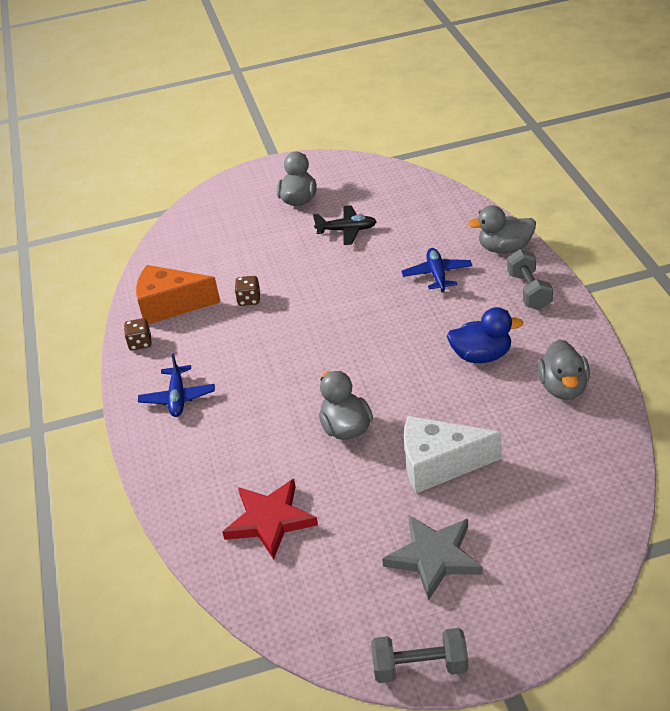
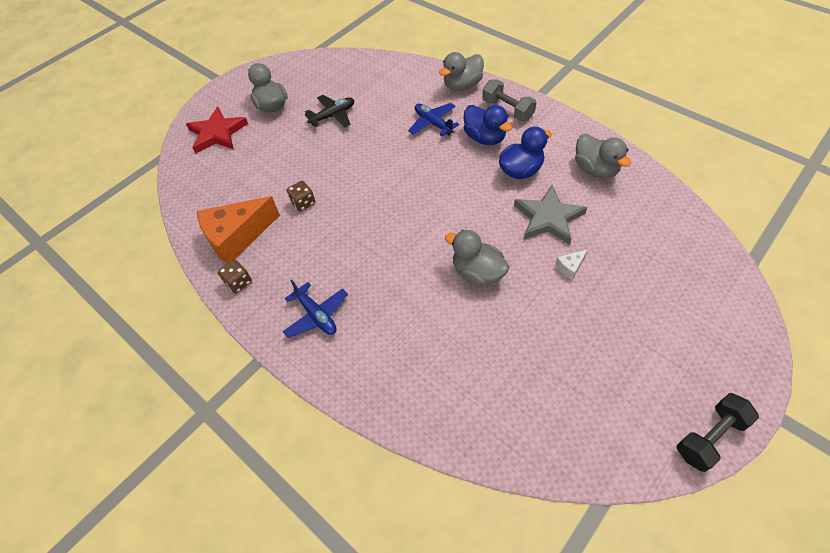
camera: 35 degrees left, 15 degrees up
(270, 520) = (491, 382): red star -> red star (217, 133)
(420, 667) = (710, 437): grey dumbbell -> black dumbbell
(434, 557) = (635, 342): grey star -> grey star (548, 218)
(439, 464) = (570, 267): white cheese -> white cheese, size x0.41
(476, 309) = (485, 138): none -> blue duck

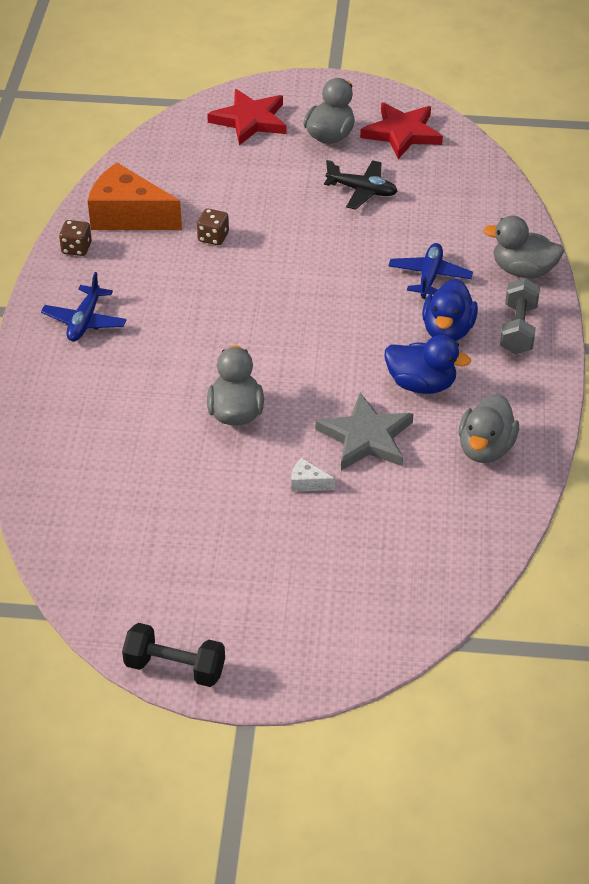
camera: 50 degrees right, 10 degrees down
(303, 77) = (402, 133): none -> red star

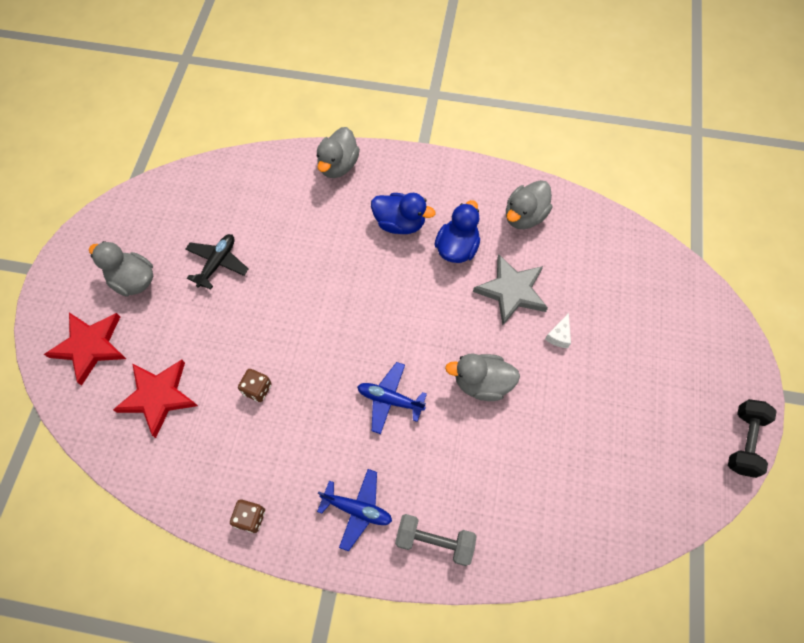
camera: 85 degrees left, 20 degrees up
(128, 216) = (210, 466): orange cheese -> none
(402, 133) = (146, 224): red star -> red star (158, 396)
(429, 276) = (336, 227): blue plane -> blue plane (390, 400)
(485, 449) = (524, 216): grey duck -> grey duck turned 105 degrees clockwise
(518, 329) = (403, 178): grey dumbbell -> grey dumbbell (434, 541)

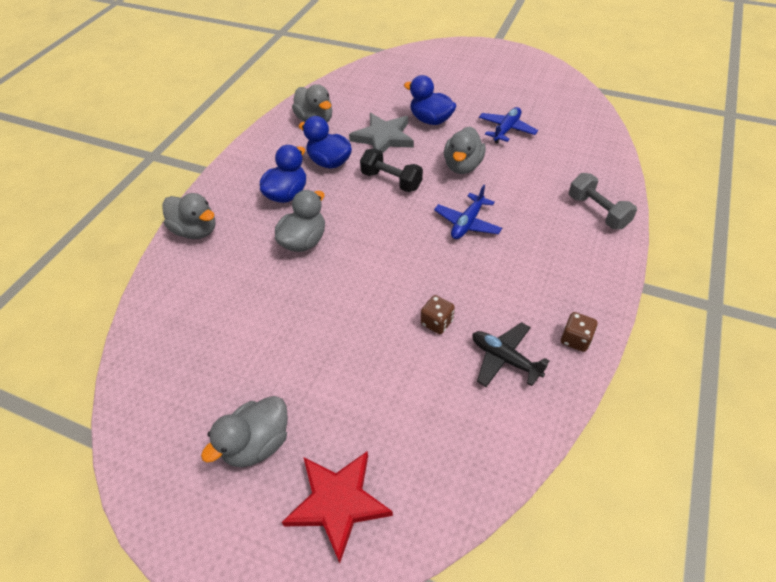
camera: 75 degrees left, 15 degrees down
(158, 396) = (427, 420): red star -> none
(217, 263) = (270, 348): black plane -> black plane (504, 359)
(339, 255) = (304, 241): none -> grey duck
(357, 509) = (569, 257): blue plane -> blue plane (506, 130)
(434, 541) = (597, 212): grey dumbbell -> grey dumbbell turned 60 degrees counterclockwise
(559, 335) = (431, 120): white cheese -> blue duck
(744, 441) = (528, 58): black dumbbell -> black dumbbell (391, 181)

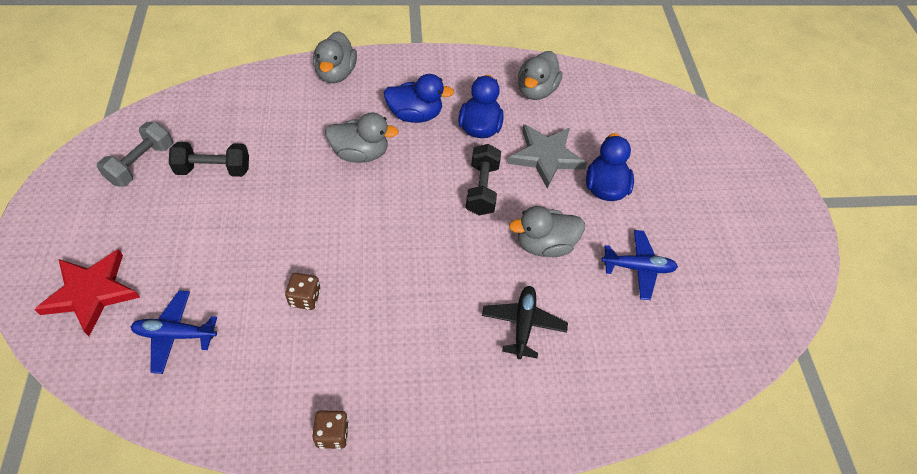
camera: 55 degrees right, 5 degrees up
(245, 355) = (213, 169): none -> black dumbbell
(257, 443) = (131, 216): grey duck -> none
(467, 223) = (455, 279): blue plane -> blue plane (175, 334)
(504, 359) = (281, 373): black plane -> black plane (523, 324)
(597, 212) = (546, 409): grey dumbbell -> grey dumbbell (141, 164)

